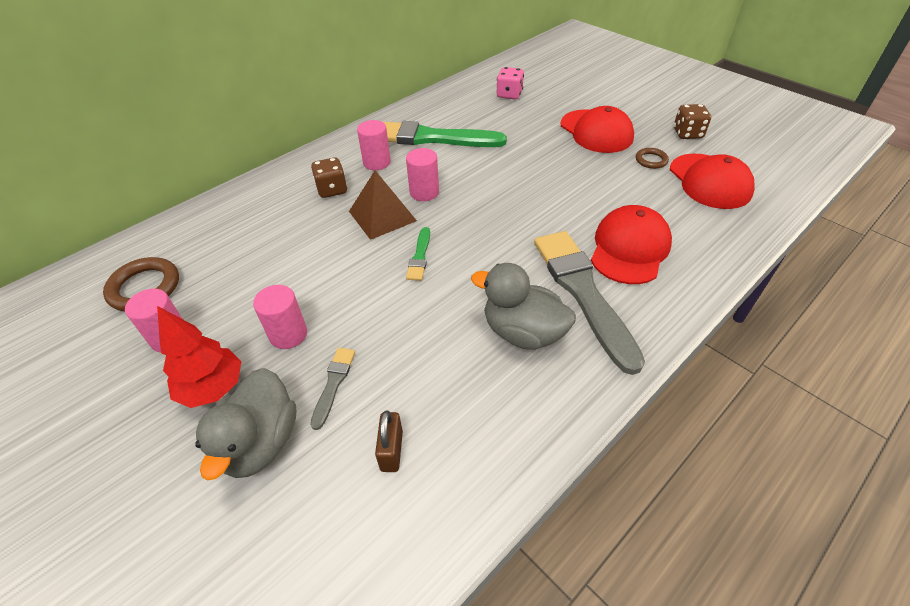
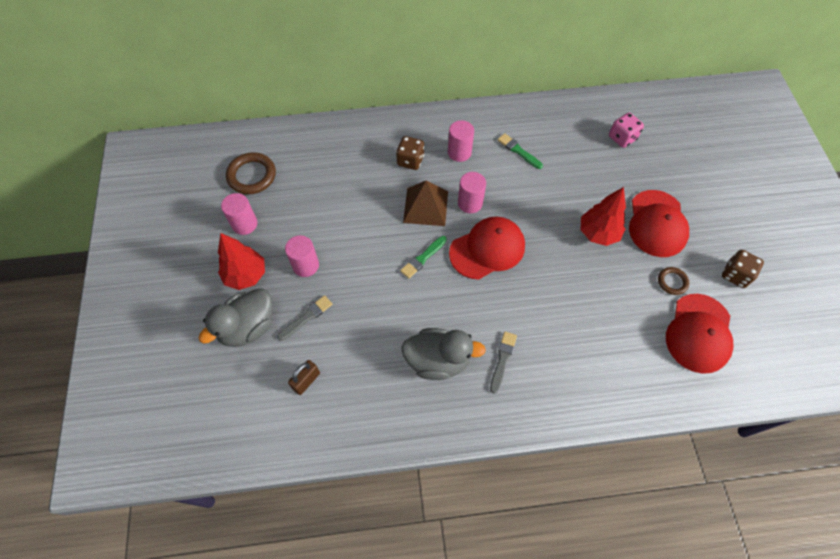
camera: 35 degrees right, 15 degrees up
(431, 138) = (518, 151): green brush -> green brush, size x0.44
(523, 332) = (438, 360): grey duck -> grey duck turned 120 degrees clockwise
(559, 159) = (598, 233): none -> red tree
(583, 292) = (502, 359): grey brush -> grey brush, size x0.44
(629, 248) = (569, 348): red cap -> red cap (487, 249)

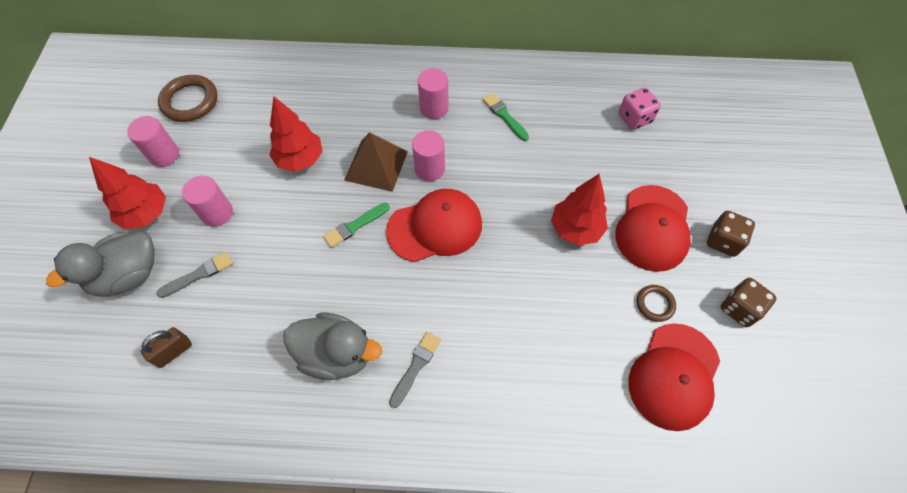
camera: 10 degrees right, 0 degrees up
(361, 211) = (300, 159): none -> red tree
(410, 161) = (374, 110): brown dice -> brown dice (723, 241)

